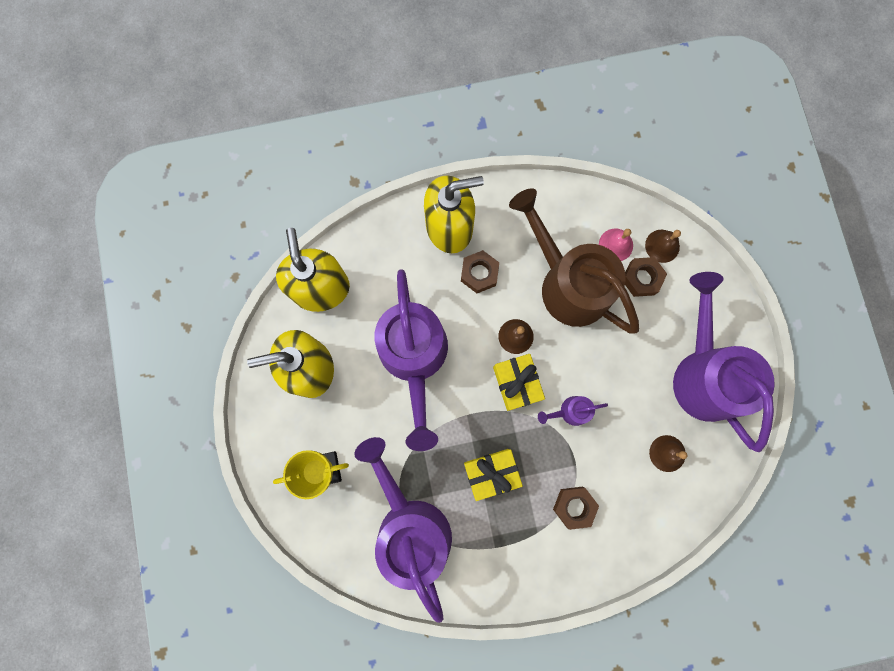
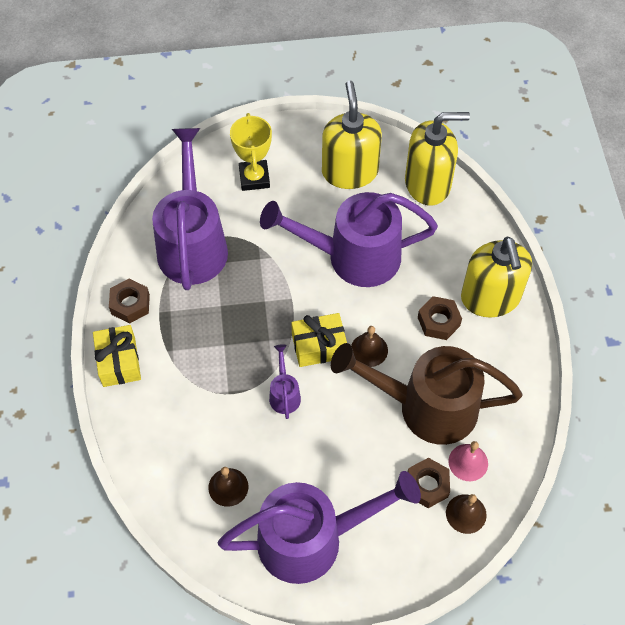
camera: 95 degrees right, 20 degrees down
(410, 525) = (193, 242): purple watering can -> purple watering can turned 75 degrees counterclockwise
(491, 473) = (231, 315): yellow gift -> yellow gift (119, 362)
(567, 282) = (425, 406): brown watering can -> brown watering can turned 135 degrees counterclockwise
(574, 506) = (186, 387): brown nut -> brown nut (130, 304)

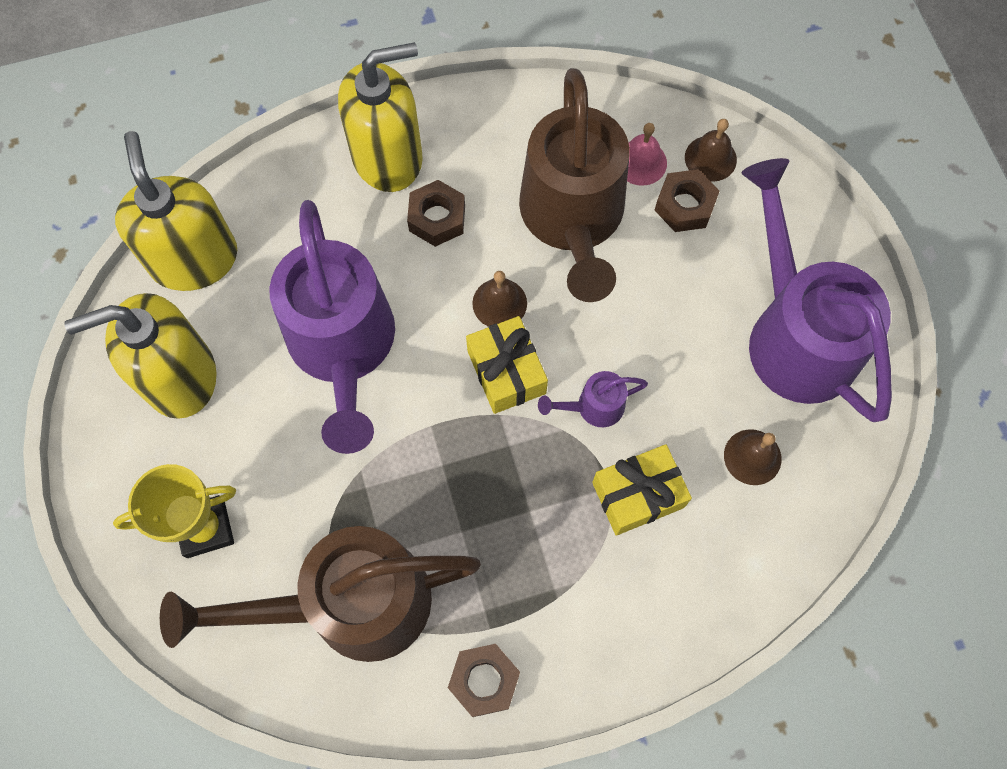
camera: 100 degrees left, 10 degrees up
(119, 362) = (592, 671): yellow gift -> yellow gift (638, 495)
(193, 242) = (349, 604): purple watering can -> brown watering can

